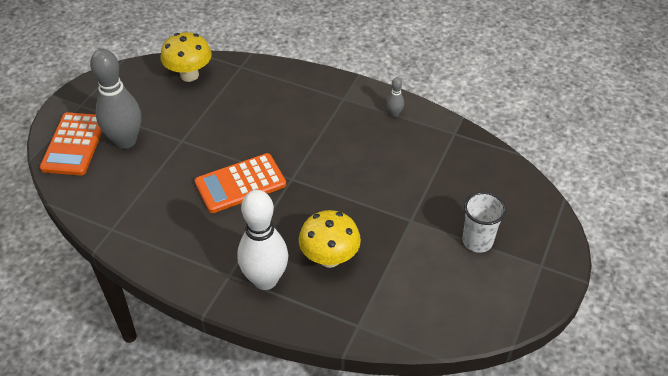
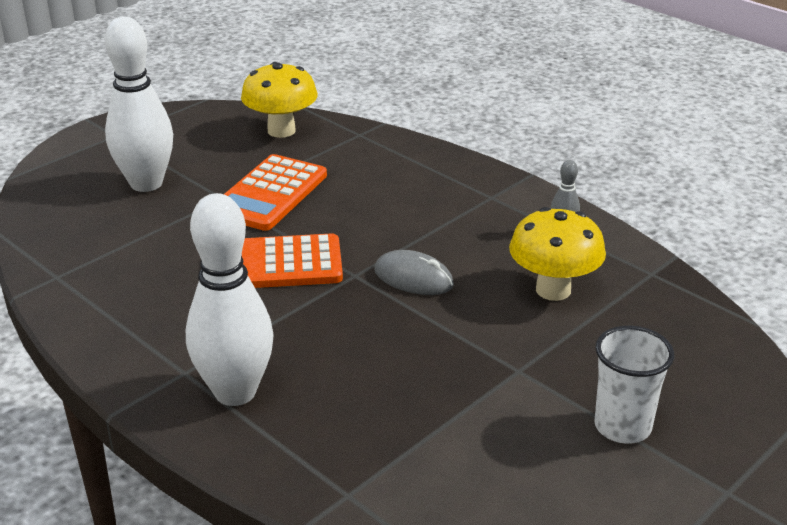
camera: 20 degrees right, 15 degrees down
(74, 144) = (76, 174): orange calculator -> orange calculator (270, 194)
(125, 141) = (146, 183): grey bowling pin -> white bowling pin
(326, 172) = (413, 278): none -> grey mouse
(329, 258) = (354, 388): yellow mushroom -> yellow mushroom (553, 290)

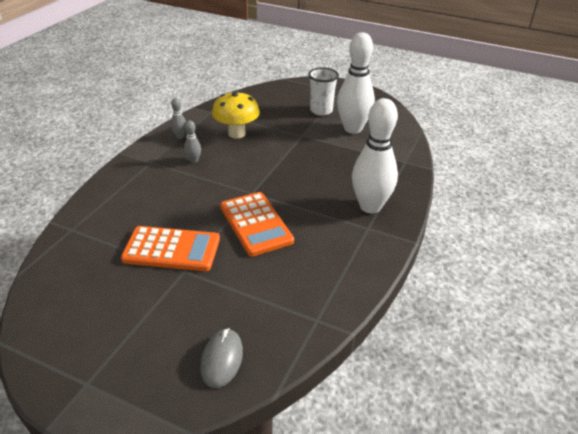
camera: 110 degrees left, 5 degrees up
(146, 183) = (174, 322): white bowling pin -> white bowling pin (353, 129)
(281, 130) = (68, 271): yellow mushroom -> none
(413, 278) = (246, 173): grey mouse -> grey mouse (222, 359)
(478, 234) = (194, 160): none -> grey bowling pin

